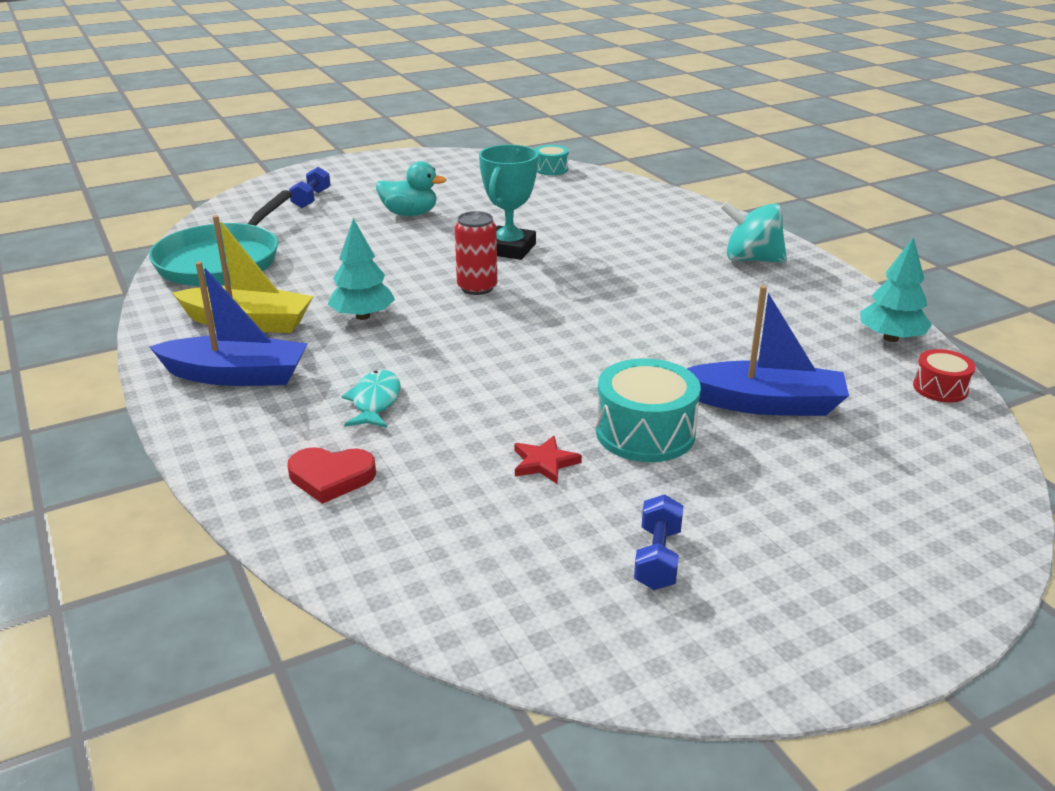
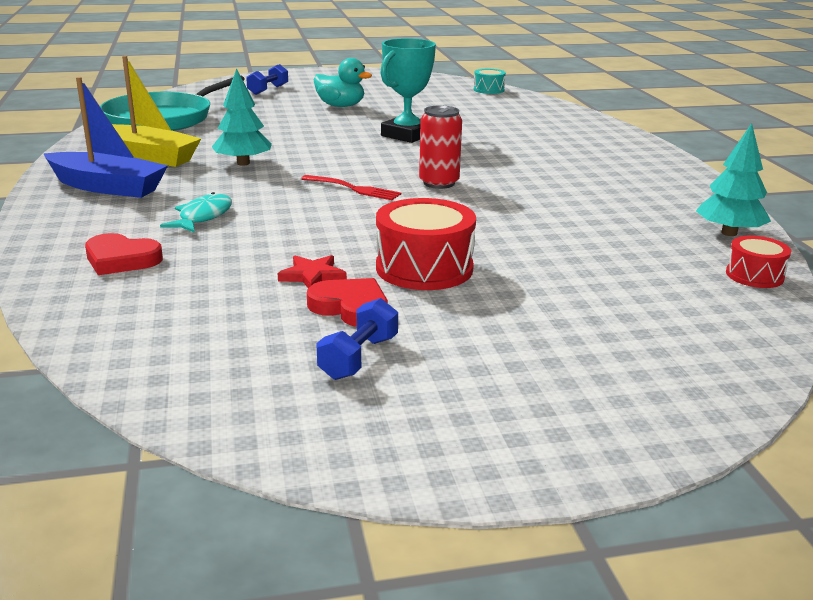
camera: 15 degrees right, 5 degrees down
(477, 287) = (356, 156): red can -> red can (439, 183)
(506, 336) = (354, 189): none -> red fork
(609, 497) = (351, 307): none -> red heart
(645, 433) = (424, 268): turquoise drum -> red drum
(751, 259) = (628, 164): turquoise spinning top -> none
(765, 404) = (559, 263): blue boat -> none

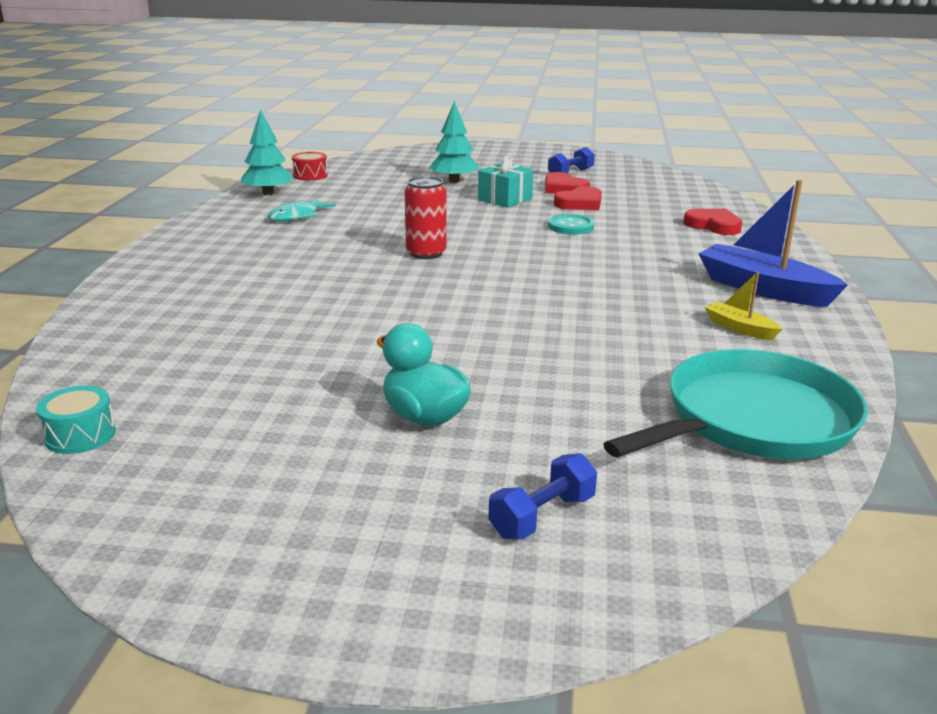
camera: 160 degrees left, 0 degrees up
(147, 157) = (739, 328): yellow boat -> yellow boat, size x0.50
(203, 217) = (658, 248): turquoise fish -> turquoise fish (297, 216)
(243, 163) = (618, 303): turquoise tree -> turquoise tree (454, 181)
(311, 233) = (570, 226): none -> turquoise button
(312, 276) = (580, 203): red star -> red heart
(354, 189) = (512, 257): red fork -> none
(407, 135) = (386, 324): turquoise trophy -> none
(424, 268) = (505, 199): red drum -> turquoise gift

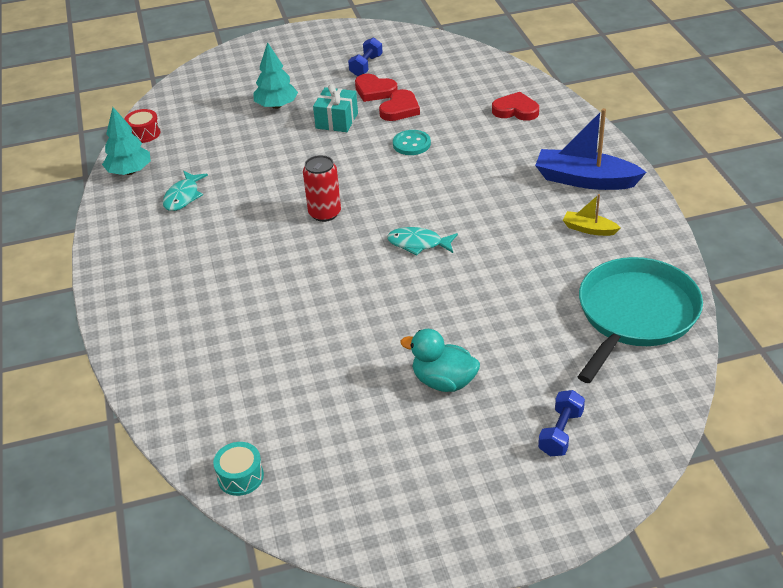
camera: 20 degrees left, 15 degrees up
(508, 295) = (418, 244): none -> turquoise fish

